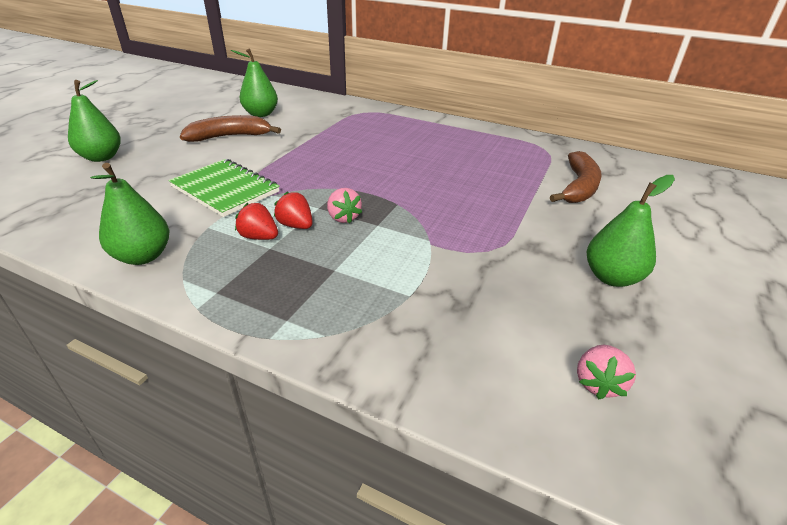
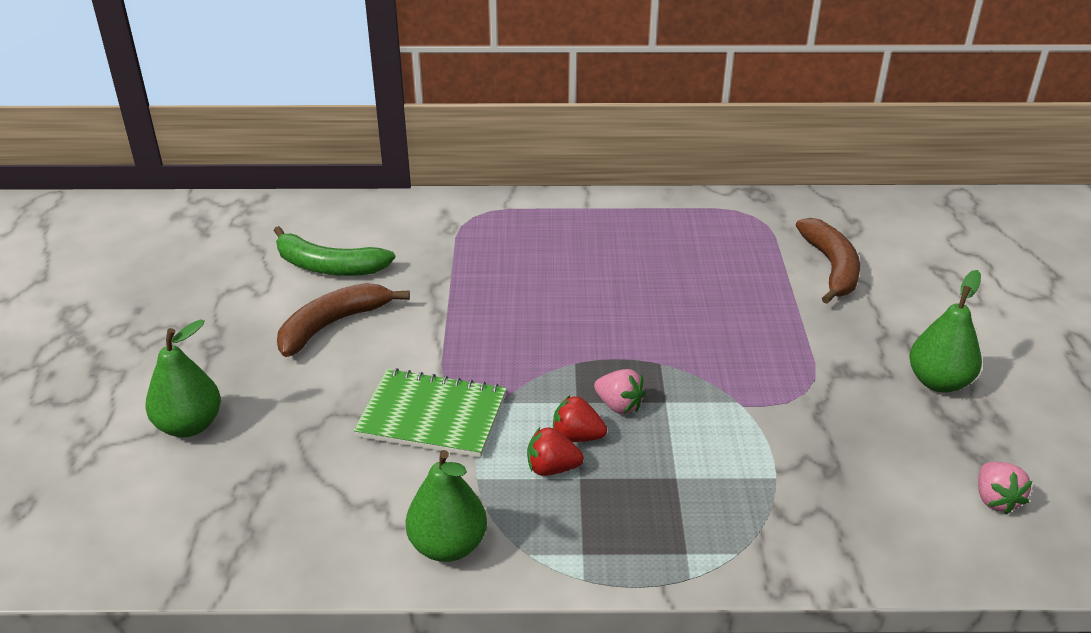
camera: 25 degrees left, 0 degrees up
(261, 114) = (328, 266): green pear -> green banana

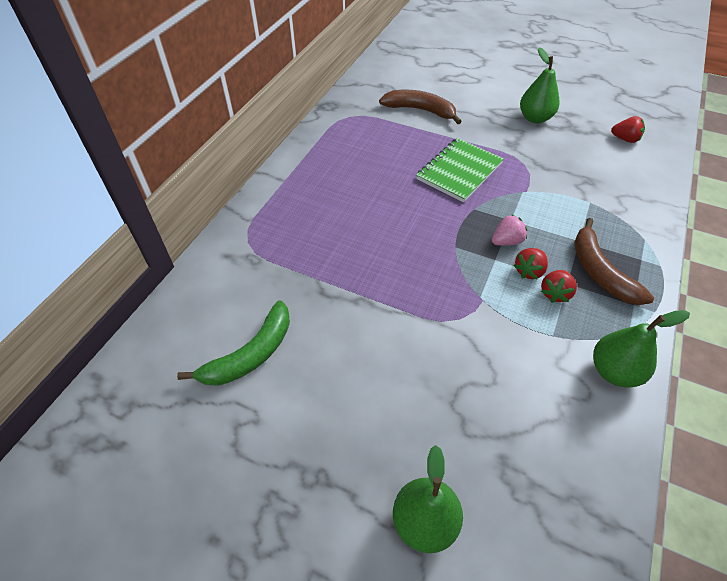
camera: 65 degrees left, 15 degrees up
(332, 325) = (337, 373): brown banana -> brown banana (600, 272)
(432, 416) = (480, 340): green notebook -> green notebook (459, 171)
(995, 499) = (625, 139): pink strawberry -> red strawberry

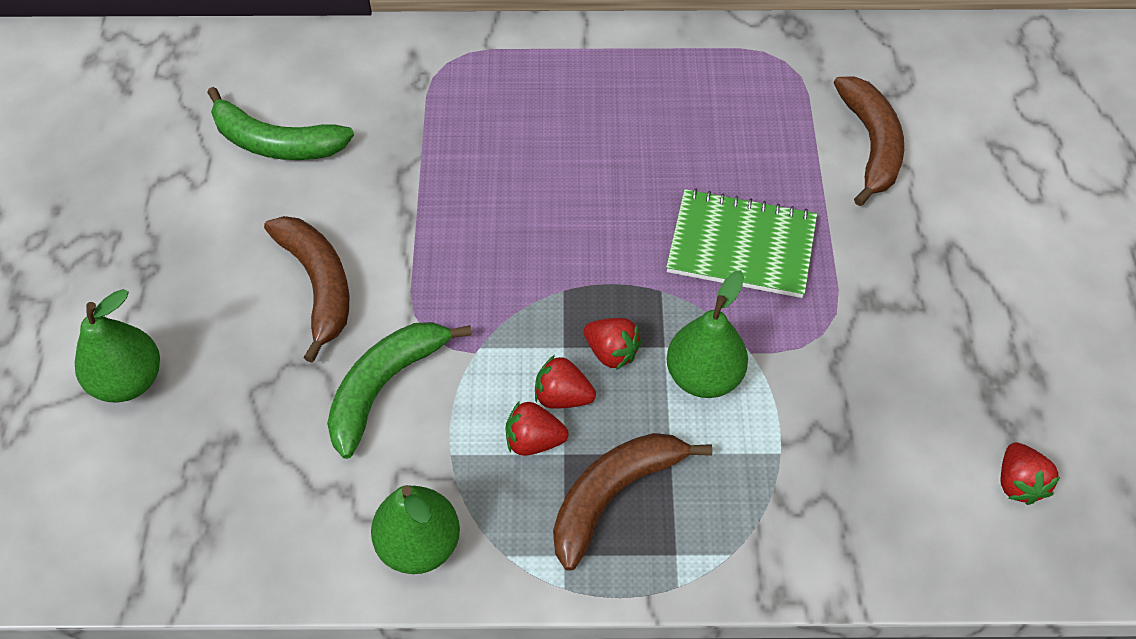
camera: 65 degrees right, 5 degrees up
(393, 366) = (318, 285): none -> brown banana
(491, 353) = (384, 386): none -> green banana
(506, 241) = (611, 352): pink strawberry -> red strawberry
(535, 118) = (976, 318): green pear -> green pear (703, 376)

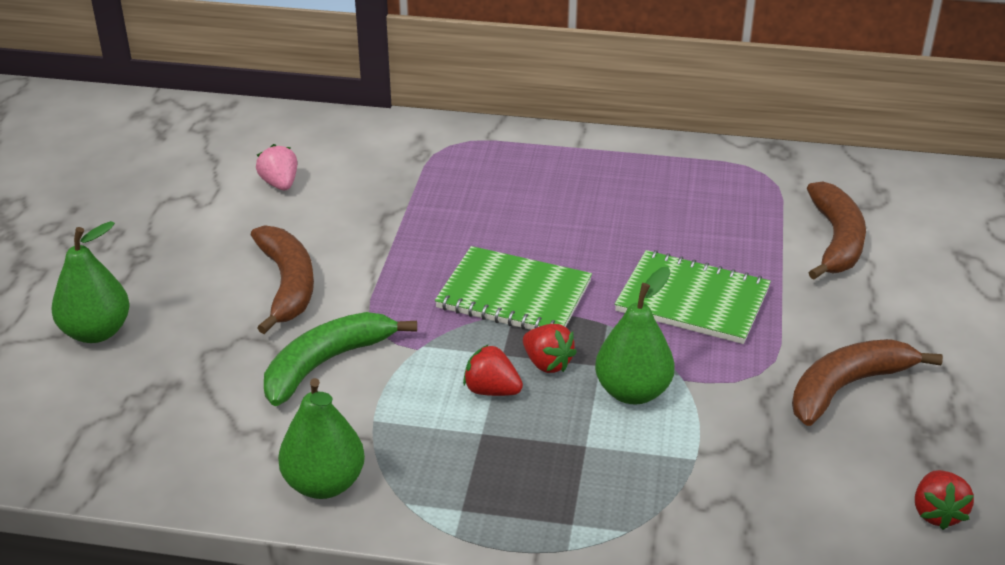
camera: 10 degrees right, 20 degrees down
(276, 143) = (280, 184): green banana -> pink strawberry
(534, 441) = (455, 420): red strawberry -> none
(559, 265) = (514, 295): none -> green notebook
(613, 495) = (521, 470): brown banana -> brown banana (846, 387)

